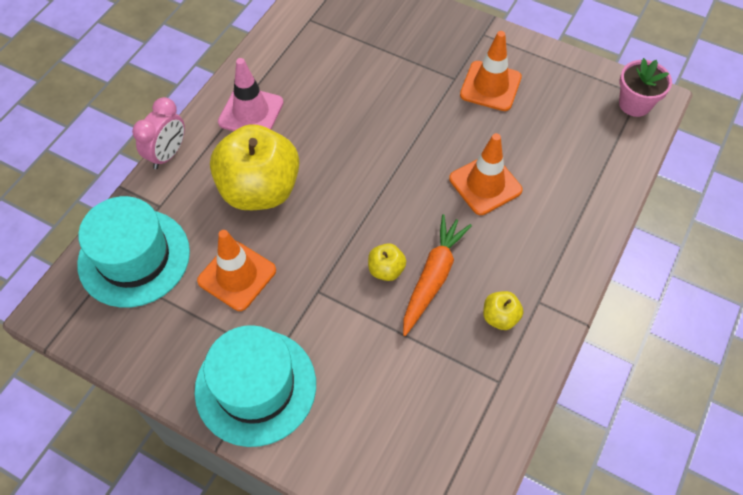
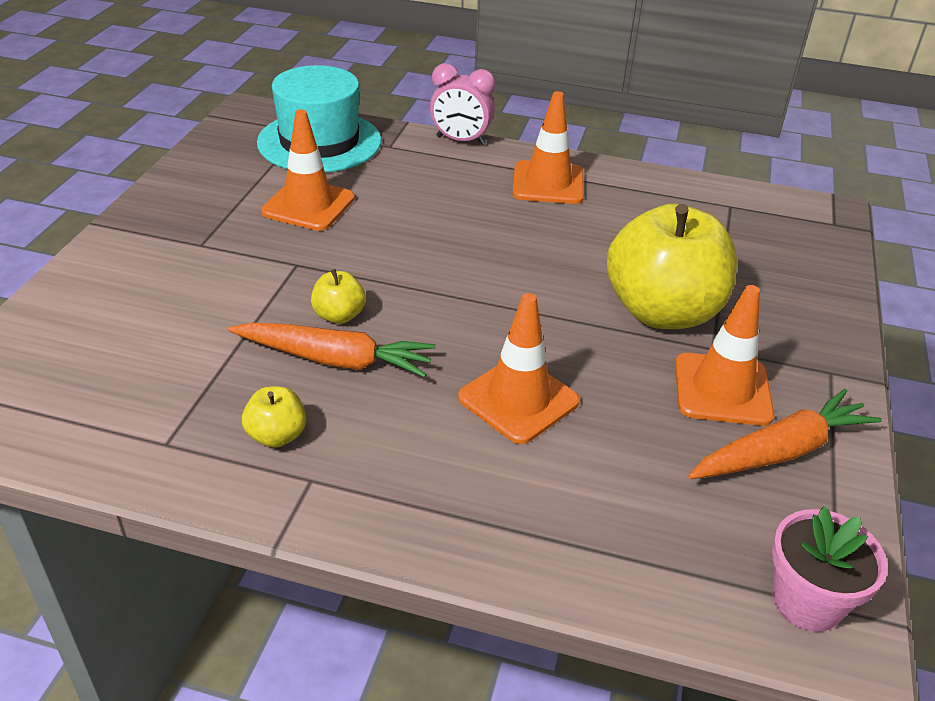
camera: 75 degrees right, 20 degrees down
(251, 112) = (548, 183): pink traffic cone -> orange traffic cone
(255, 387) = (162, 236): turquoise hat -> none
(260, 189) = (434, 204): yellow apple -> yellow apple (662, 311)
(540, 78) = (781, 451): none -> orange carrot

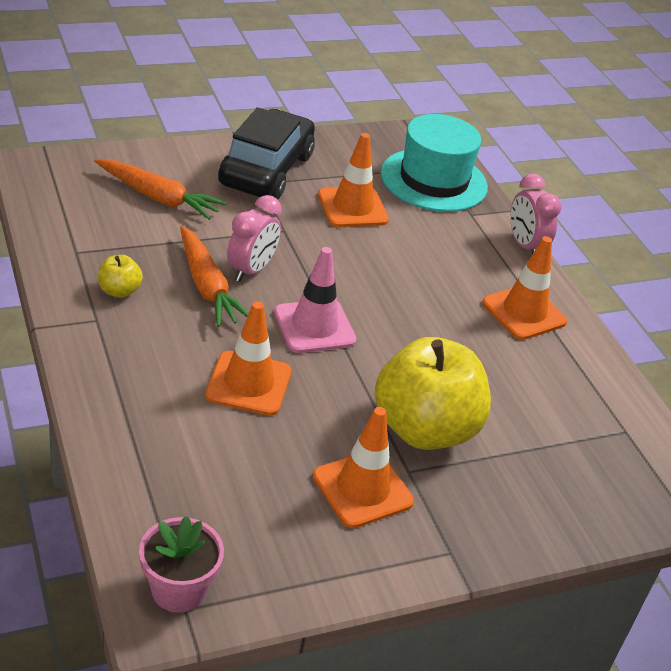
camera: 50 degrees right, 0 degrees up
(185, 230) = (266, 170): none -> black car
(339, 316) = (251, 270): yellow apple -> pink clock
(466, 313) = (314, 326): none -> pink traffic cone
(781, 451) = (322, 541): orange carrot -> orange carrot (158, 197)

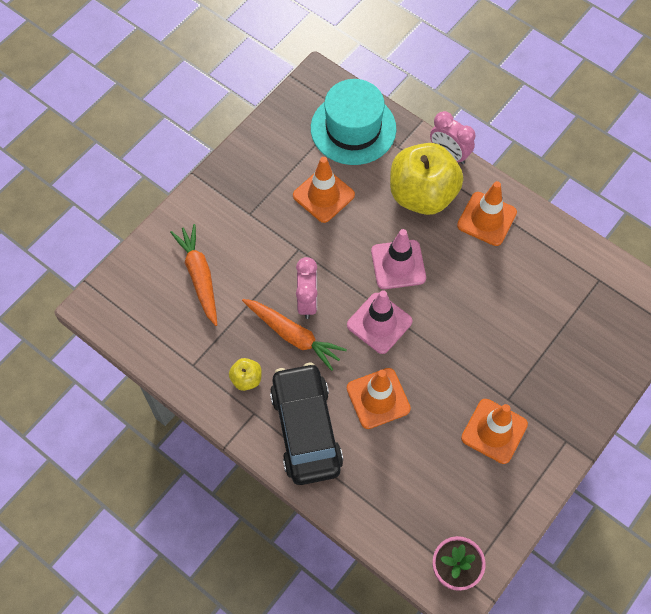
camera: 25 degrees left, 25 degrees up
(158, 197) = (199, 276): orange carrot -> orange carrot turned 105 degrees counterclockwise
(266, 170) = (244, 198): black car -> black car (306, 429)
(383, 295) = (398, 264): none -> pink traffic cone
(424, 429) = (495, 360): yellow apple -> yellow apple (422, 195)

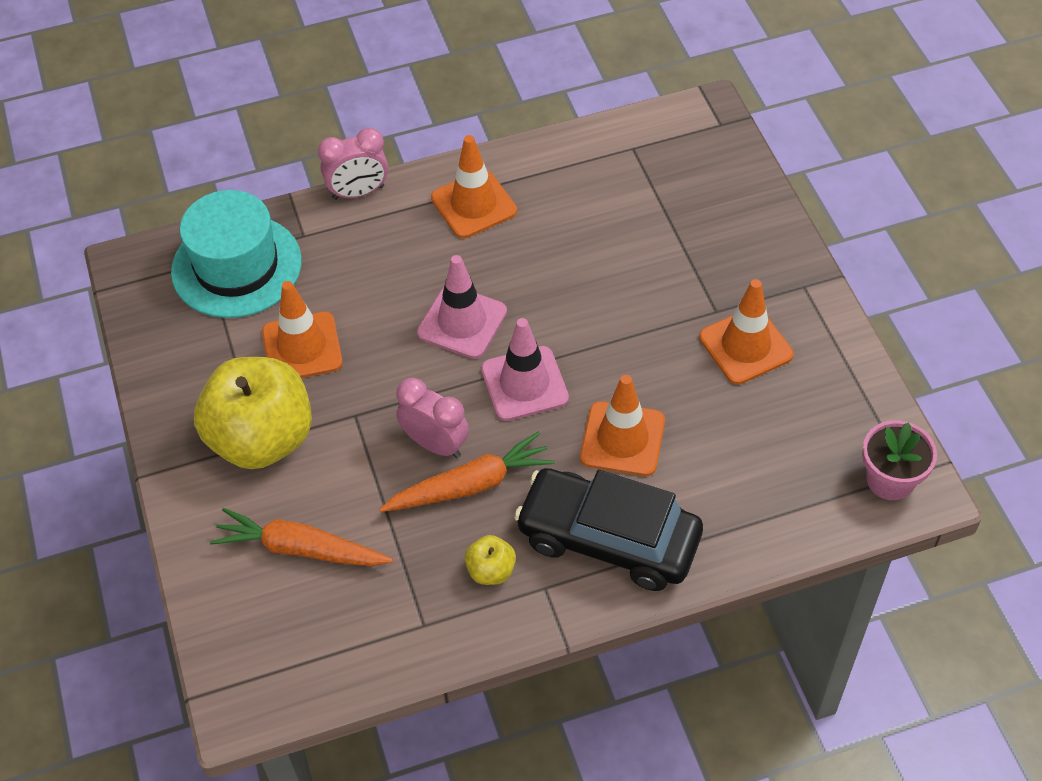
camera: 55 degrees left, 10 degrees down
(422, 195) = (389, 247): yellow apple -> yellow apple (262, 439)

